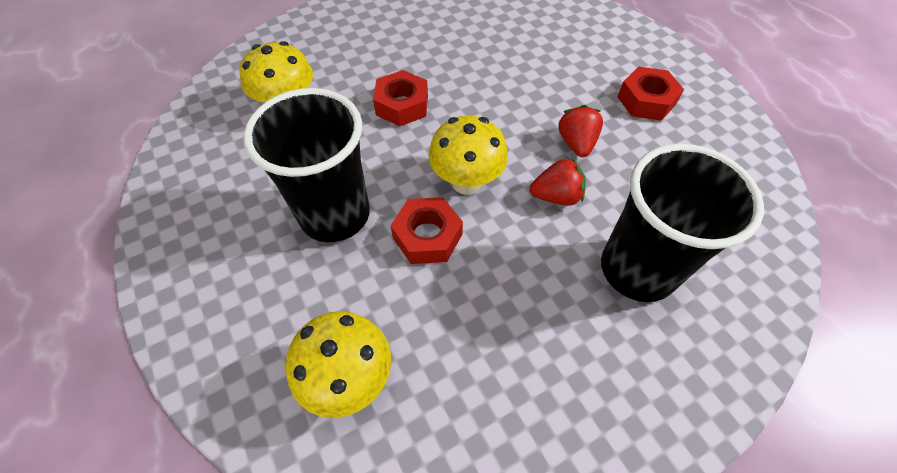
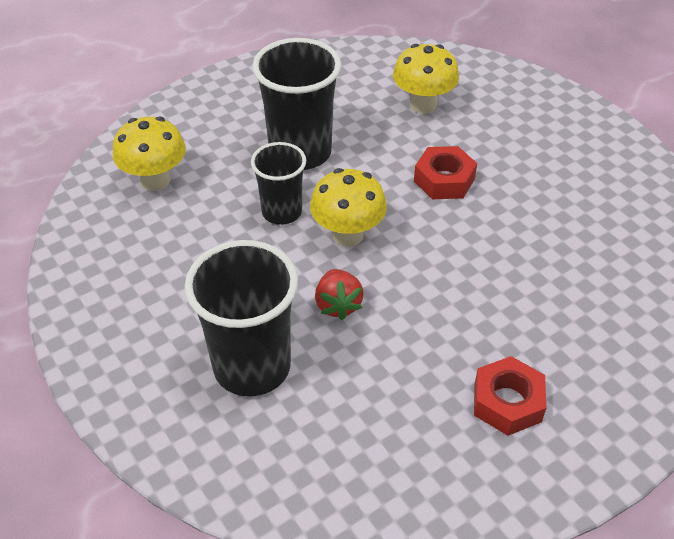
camera: 85 degrees right, 10 degrees down
(427, 236) = (282, 212): red nut -> black cup
(576, 143) = (416, 325): red strawberry -> none

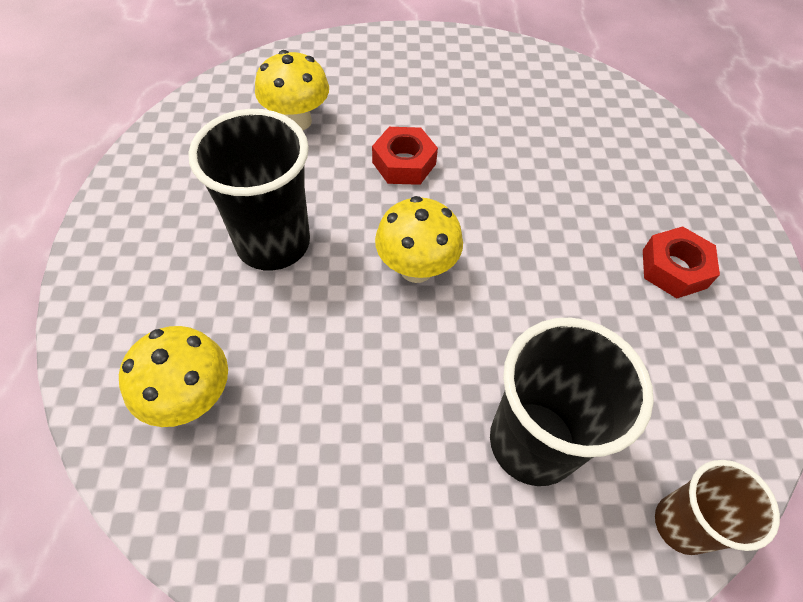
camera: 60 degrees left, 10 degrees up
(250, 488) = (682, 524): none -> brown cup
(282, 212) = (343, 304): black cup -> none
(338, 305) = (498, 325): red strawberry -> none

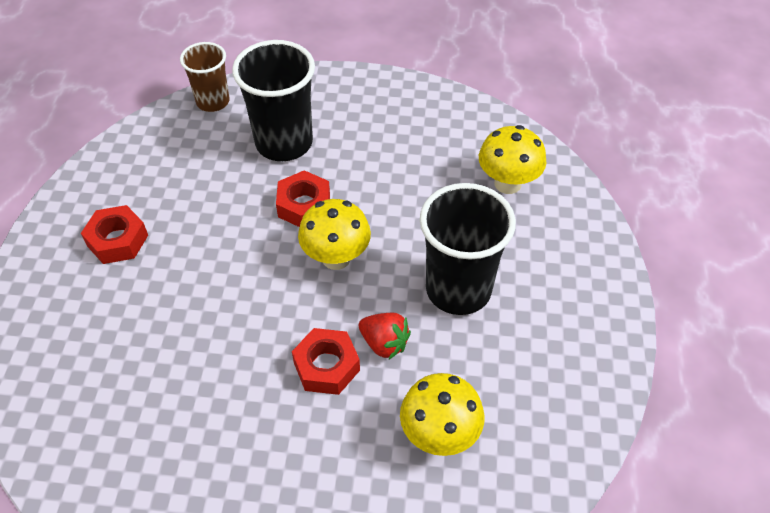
camera: 170 degrees left, 5 degrees down
(351, 185) = (384, 343): none -> red strawberry
(472, 335) = (304, 205): none -> red nut

